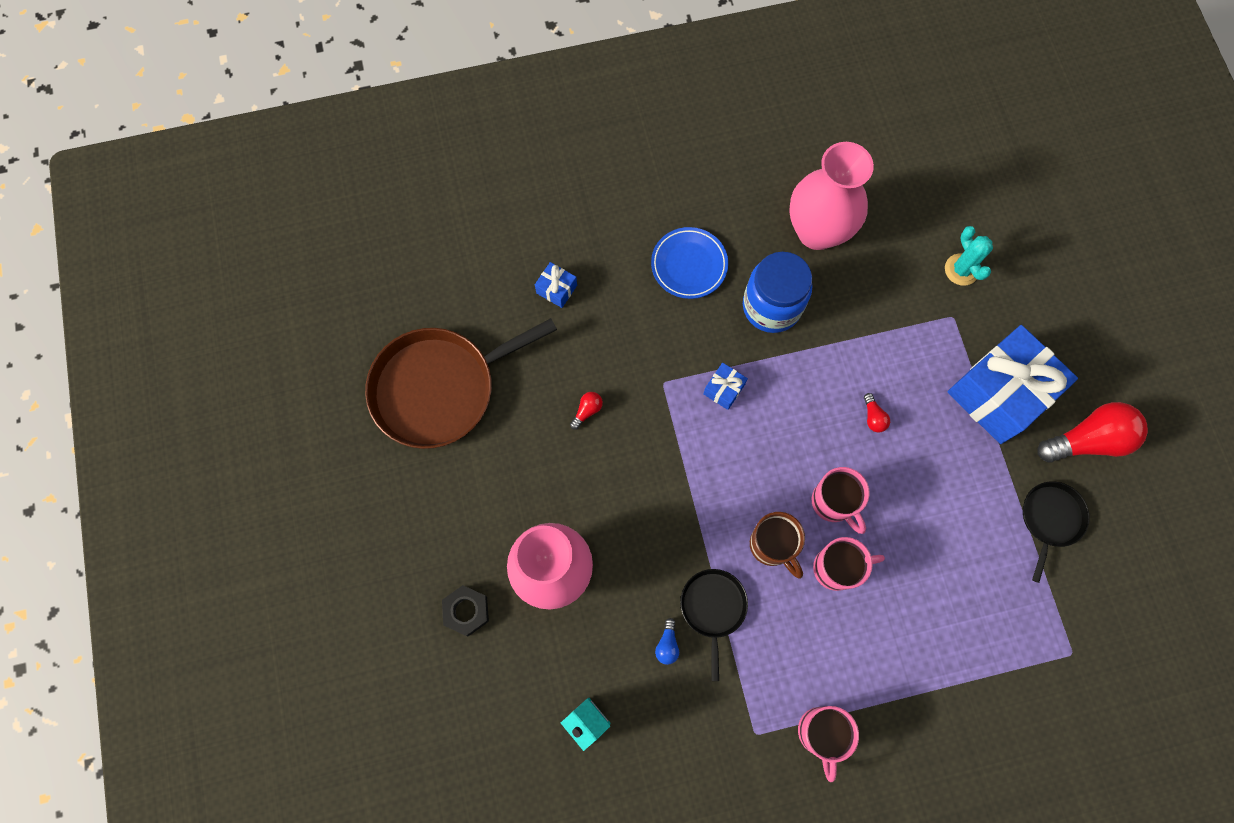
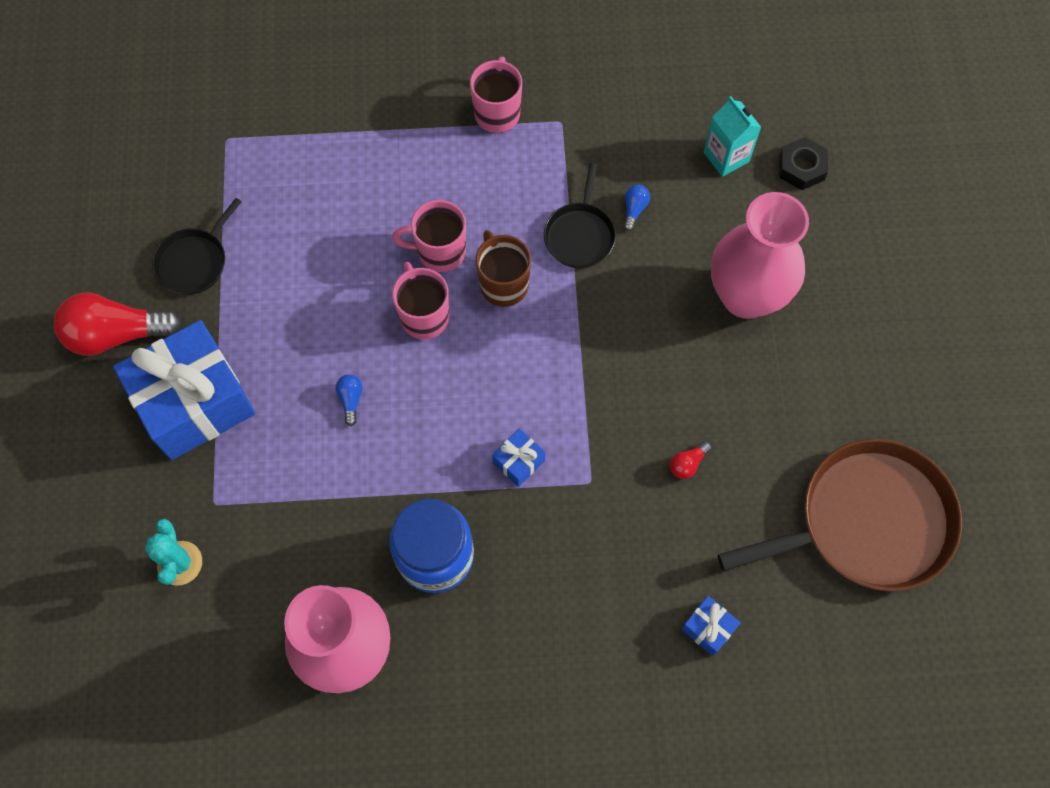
camera: 170 degrees left, 5 degrees down
(466, 611) = (843, 273): black nut -> black nut (801, 168)
(689, 265) = (529, 632): blue plate -> none
(873, 417) = (351, 400): red light bulb -> blue light bulb

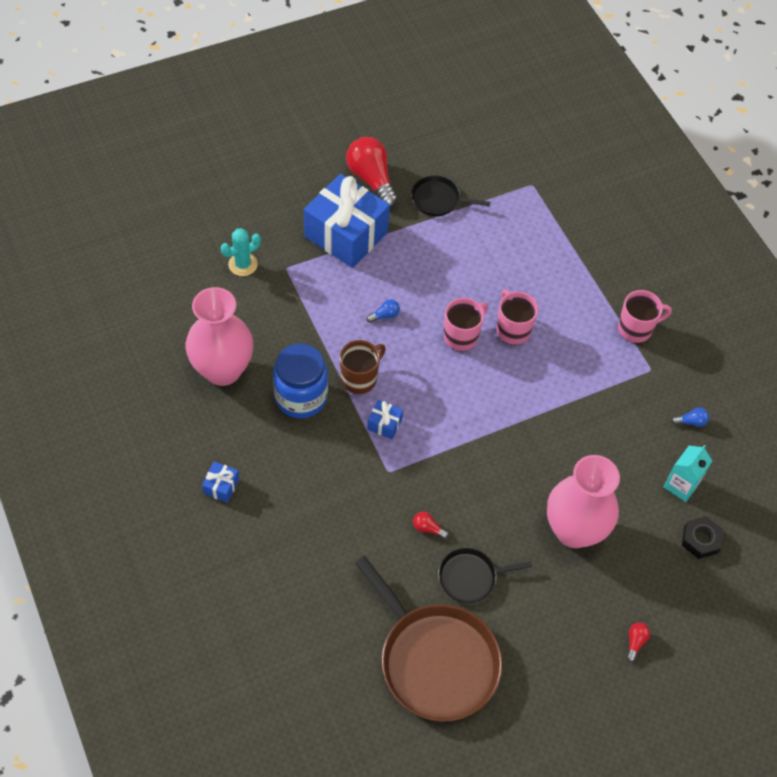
camera: 65 degrees right, 10 degrees down
(503, 284) = (507, 374): brown mug -> brown mug (360, 378)
(580, 235) = (568, 409): black pan -> black pan (470, 577)
(634, 210) = (605, 437): blue light bulb -> blue light bulb (691, 422)
(708, 628) = (316, 575): blue gift -> blue gift (221, 486)
(906, 290) = (635, 642): none -> red light bulb

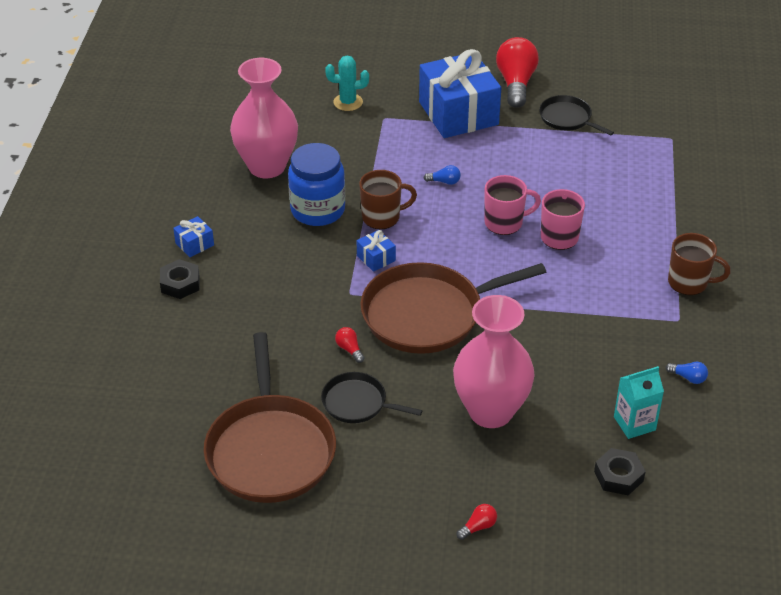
camera: 35 degrees right, 15 degrees down
(240, 535) = (180, 283): none -> black nut
(464, 460) = (428, 314): none -> brown pan
(636, 329) = (689, 283): pink mug -> brown mug

